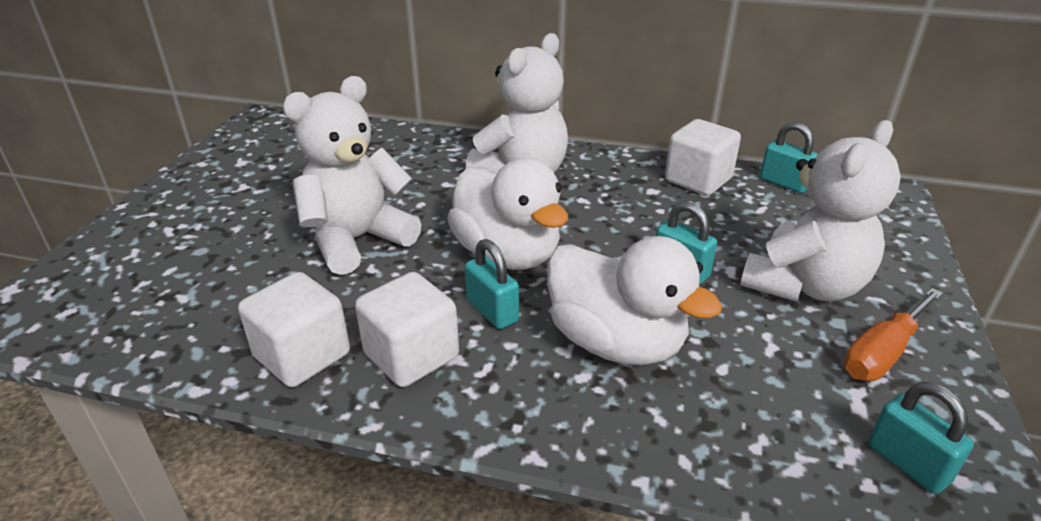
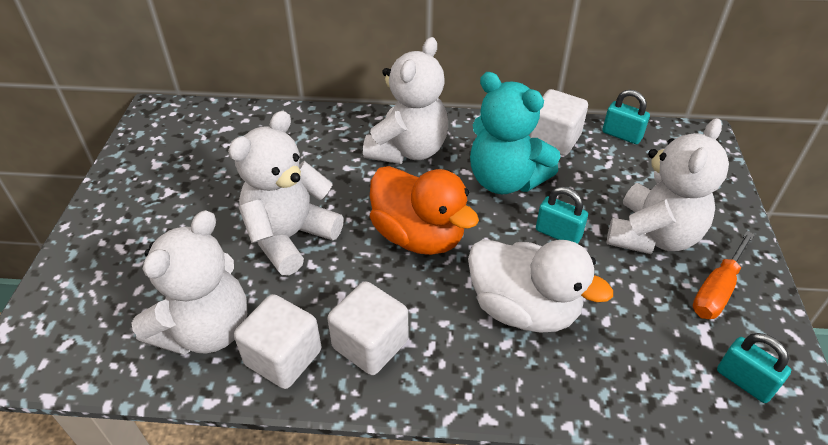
camera: 10 degrees left, 10 degrees up
(225, 317) = (206, 330): none -> white teddy bear
(492, 311) = (421, 293): turquoise padlock -> none
(507, 254) = (419, 236): white duck -> orange duck
(628, 212) = (505, 180): none -> turquoise teddy bear

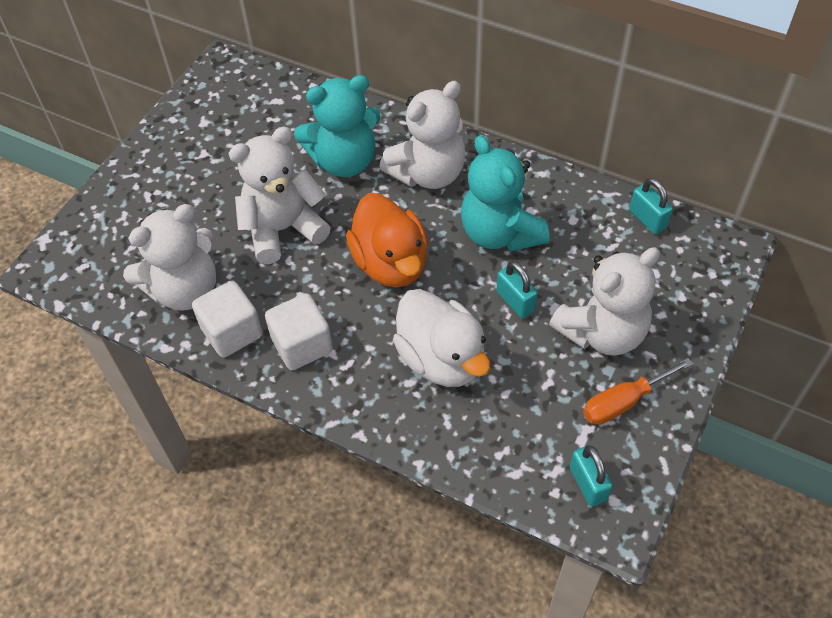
camera: 25 degrees right, 10 degrees up
(321, 160) = (344, 161): none -> turquoise teddy bear
(554, 139) = (574, 203): white cube -> none

